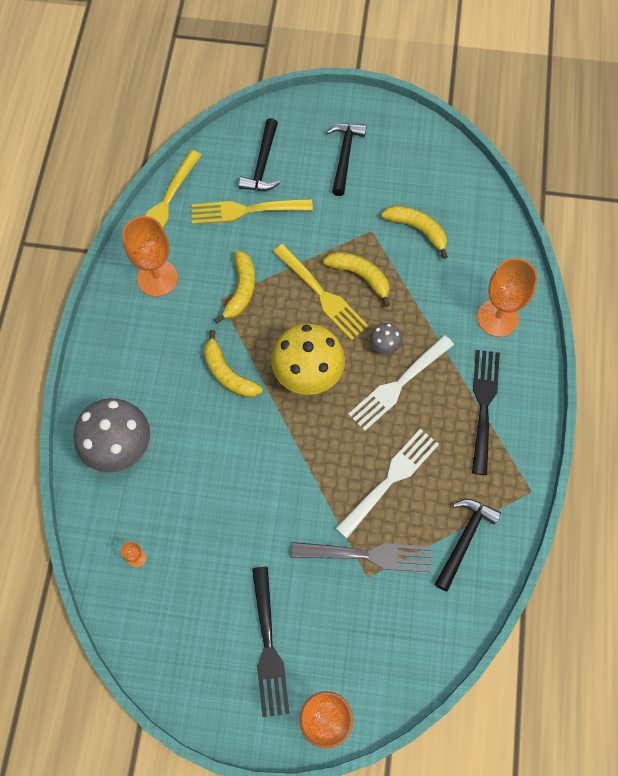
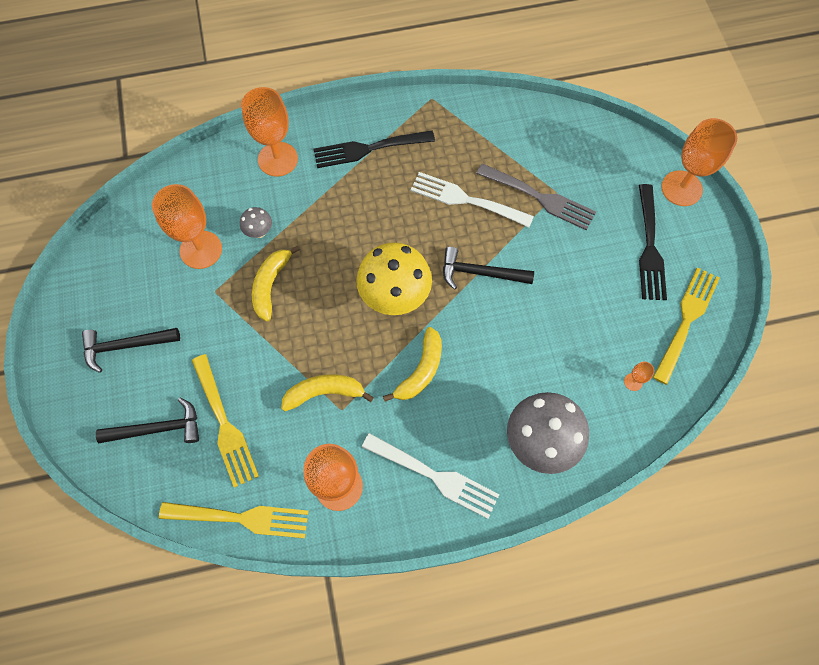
camera: 110 degrees left, 0 degrees up
(268, 646) = (649, 246): black fork -> black fork turned 120 degrees clockwise
(322, 294) = (303, 313): yellow fork -> yellow fork (686, 321)
(367, 555) = (539, 197): grey fork -> grey fork turned 135 degrees clockwise
(384, 346) = (340, 242): grey mushroom -> grey mushroom (259, 232)
(398, 385) = (374, 219): white fork -> white fork (434, 476)
(417, 229) = (201, 250): yellow banana -> orange goblet
(464, 539) = (493, 133): black hammer -> black hammer (480, 273)

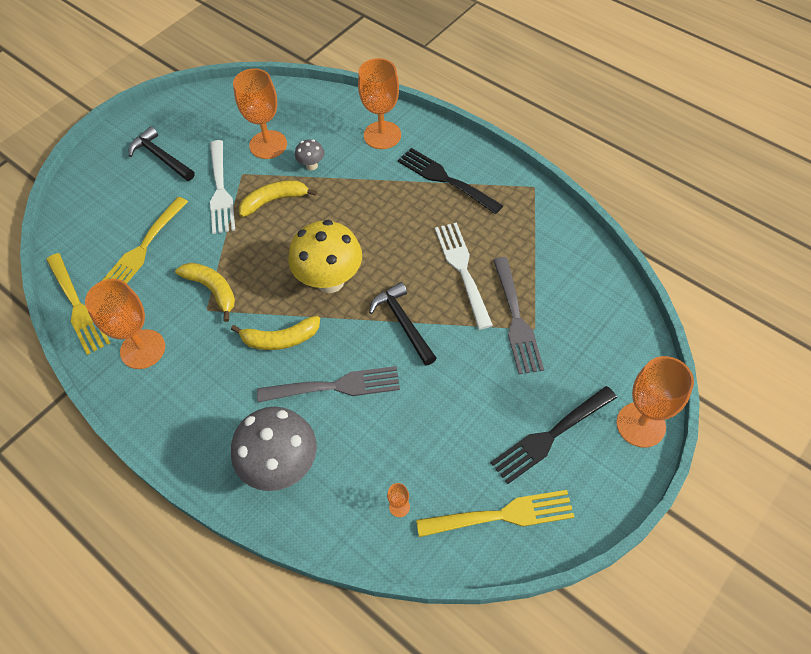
camera: 55 degrees right, 10 degrees down
(158, 428) = (112, 215): black hammer -> none
(434, 476) = (196, 407): white fork -> white fork (220, 190)
(498, 359) = (335, 386): none -> grey fork

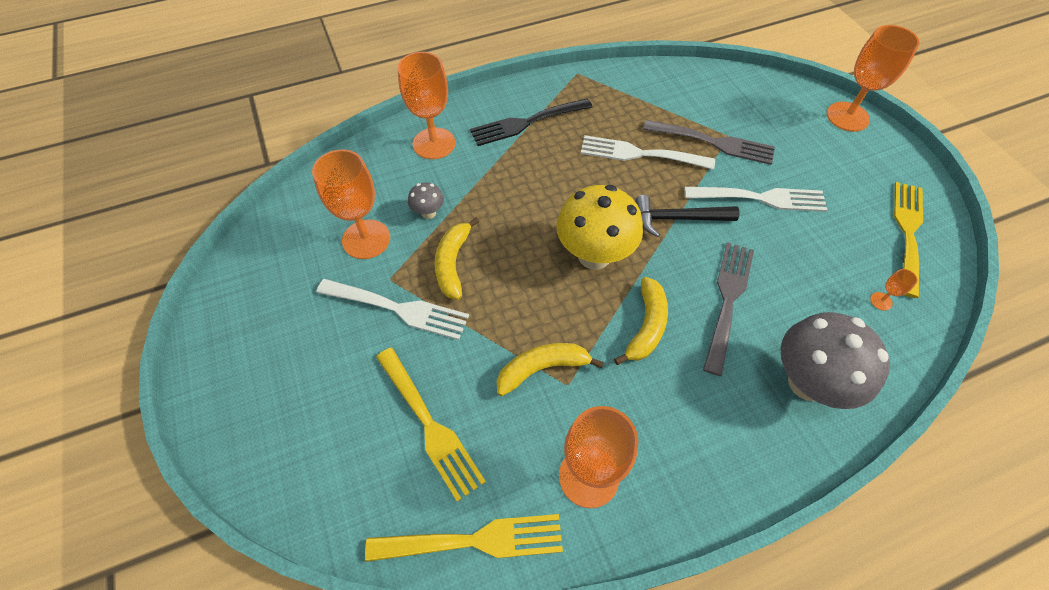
camera: 65 degrees left, 0 degrees up
(161, 157) = (293, 354): black hammer -> none
(467, 377) = (760, 198): none -> white fork
(551, 435) = (840, 170): black fork -> none

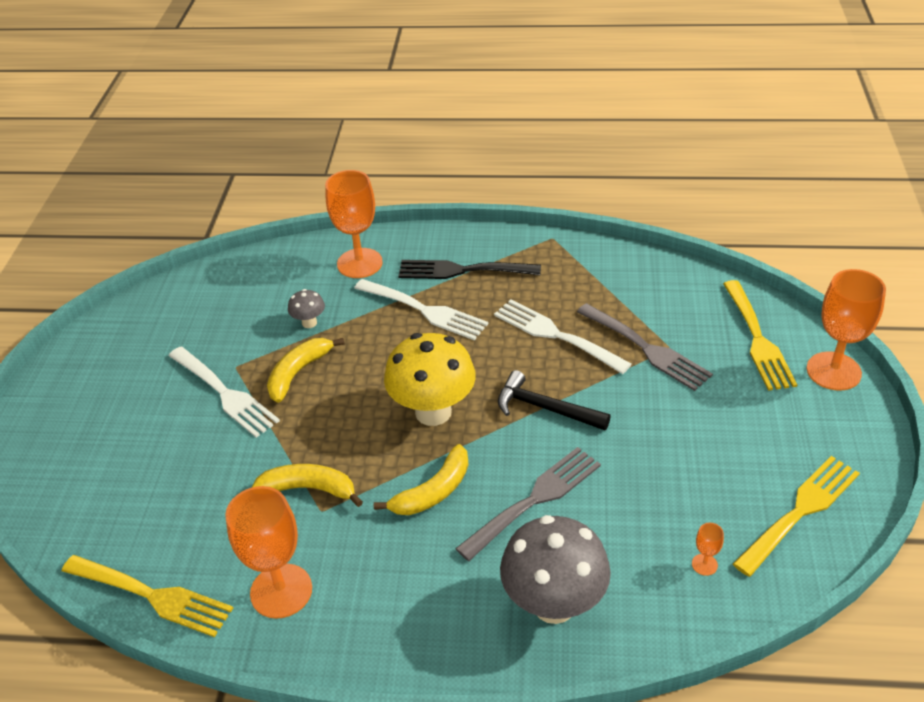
camera: 30 degrees right, 15 degrees down
(366, 239) = (240, 327): orange goblet -> none
(429, 425) = (182, 494): yellow fork -> yellow fork (757, 338)
(760, 198) = (652, 419): white fork -> white fork (424, 310)

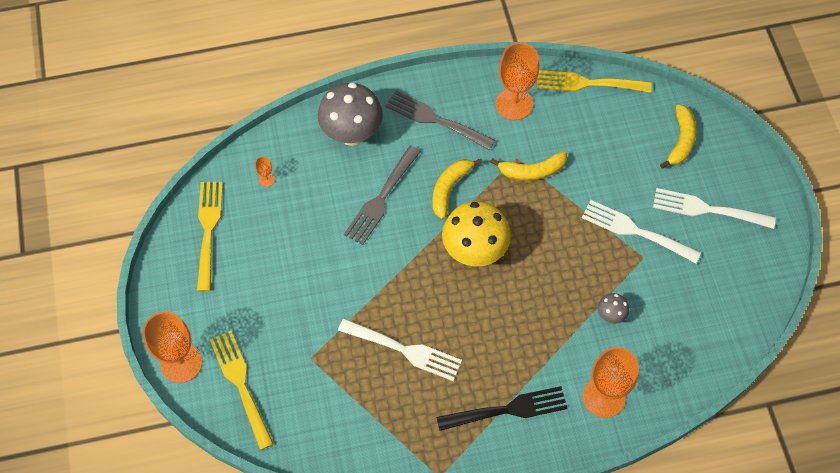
camera: 160 degrees right, 20 degrees up
(298, 373) = (591, 263): yellow banana -> yellow banana (681, 141)
(424, 310) = (522, 352): white fork -> white fork (708, 209)
(545, 408) = (393, 274): black hammer -> none
(646, 348) = (329, 352): grey fork -> grey fork (436, 120)
(800, 512) = (208, 230): yellow fork -> yellow fork turned 150 degrees clockwise

